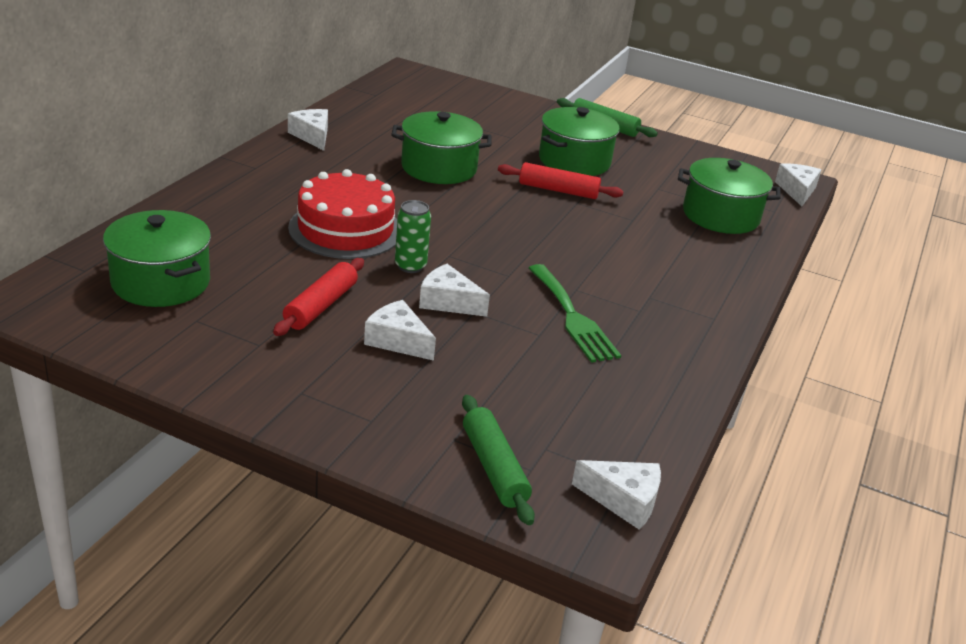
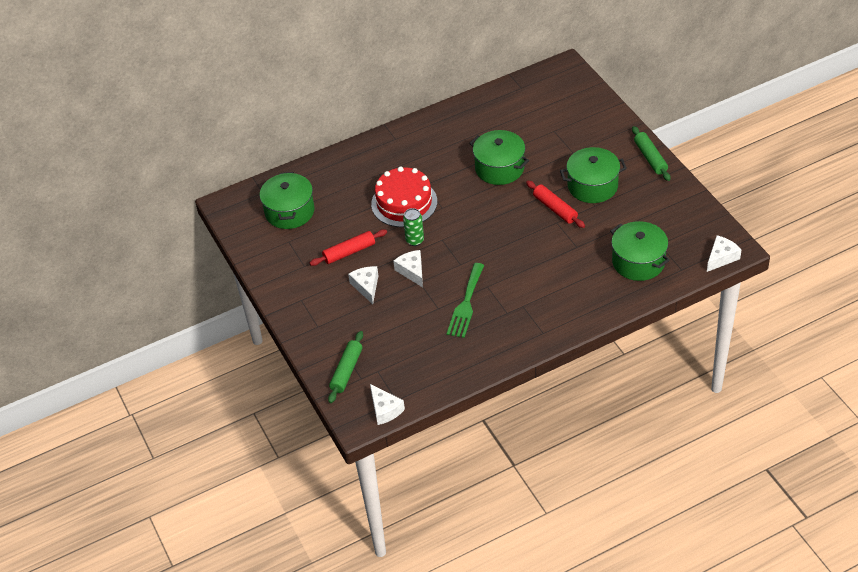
camera: 45 degrees right, 15 degrees up
(312, 136) = (448, 119): white cheese -> none

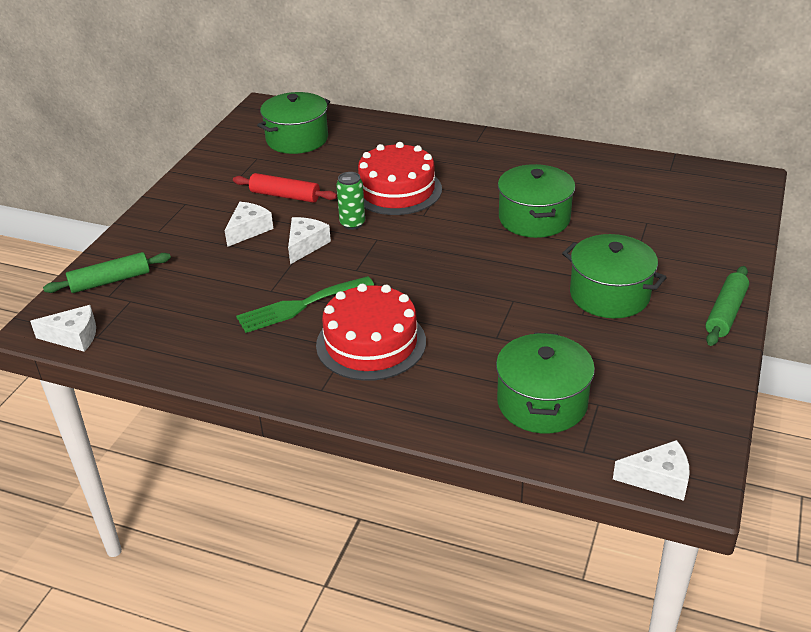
camera: 45 degrees right, 10 degrees down
(385, 409) = (74, 337): white cheese -> white cheese turned 105 degrees counterclockwise
(528, 294) = (371, 343): none -> red cake
(555, 209) = (532, 287): red rolling pin -> none

